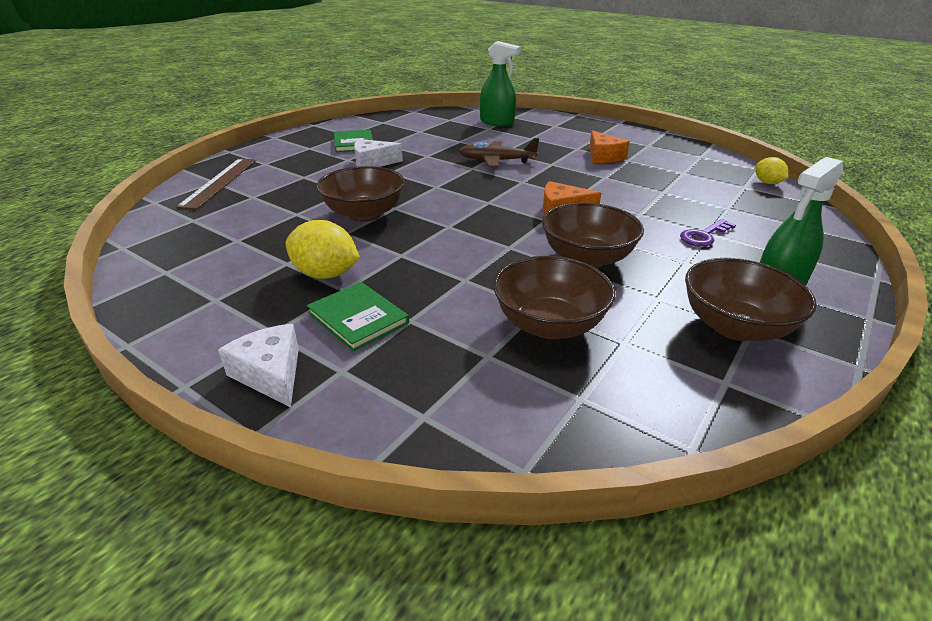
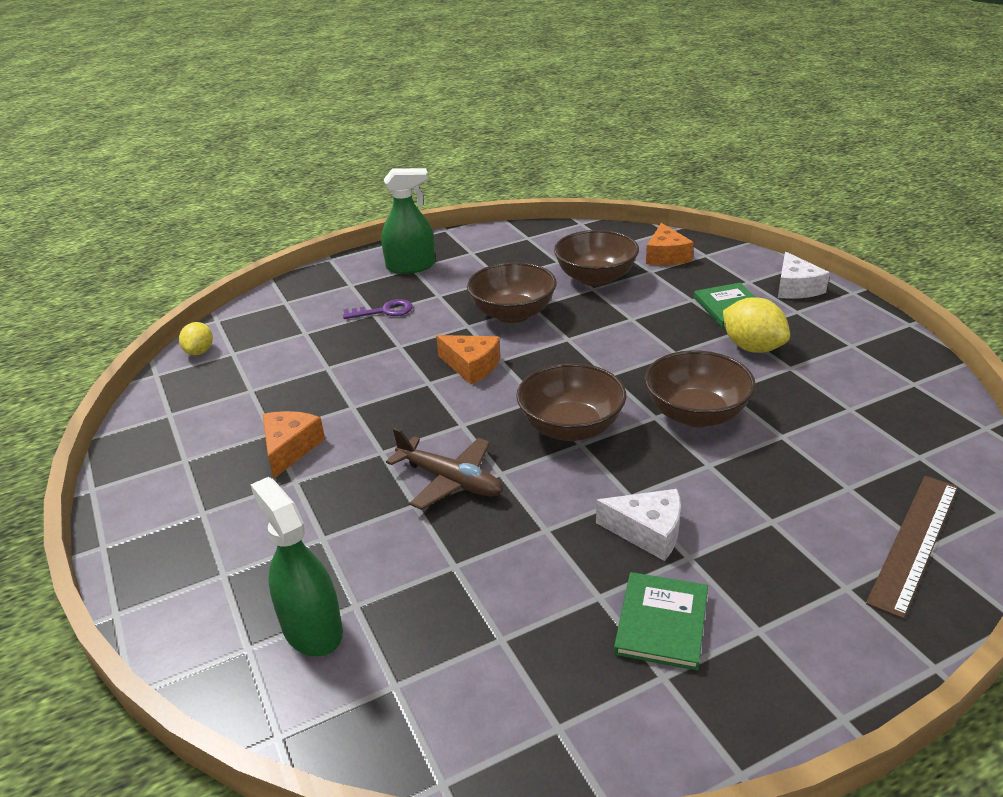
camera: 150 degrees left, 0 degrees up
(484, 395) = (666, 256): none -> orange cheese
(734, 326) = (479, 255): brown bowl -> brown bowl (571, 428)

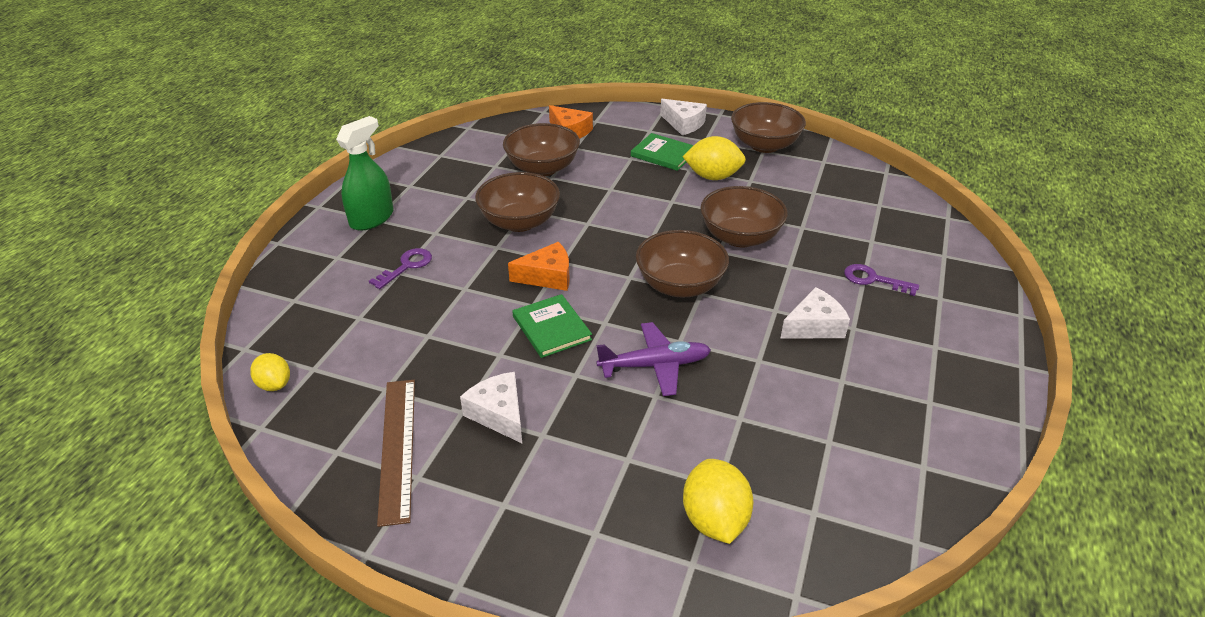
camera: 45 degrees left, 5 degrees up
(290, 448) = (499, 414): orange cheese -> white cheese
(312, 629) = (714, 520): green spray bottle -> yellow lemon
(450, 480) = (654, 365): brown plane -> purple plane
(662, 623) = (891, 373): green book -> green book (552, 328)
(787, 525) = (873, 279): none -> purple key
(861, 340) = (764, 145): none -> brown bowl
(914, 542) = (935, 255): brown ruler -> brown ruler (397, 447)

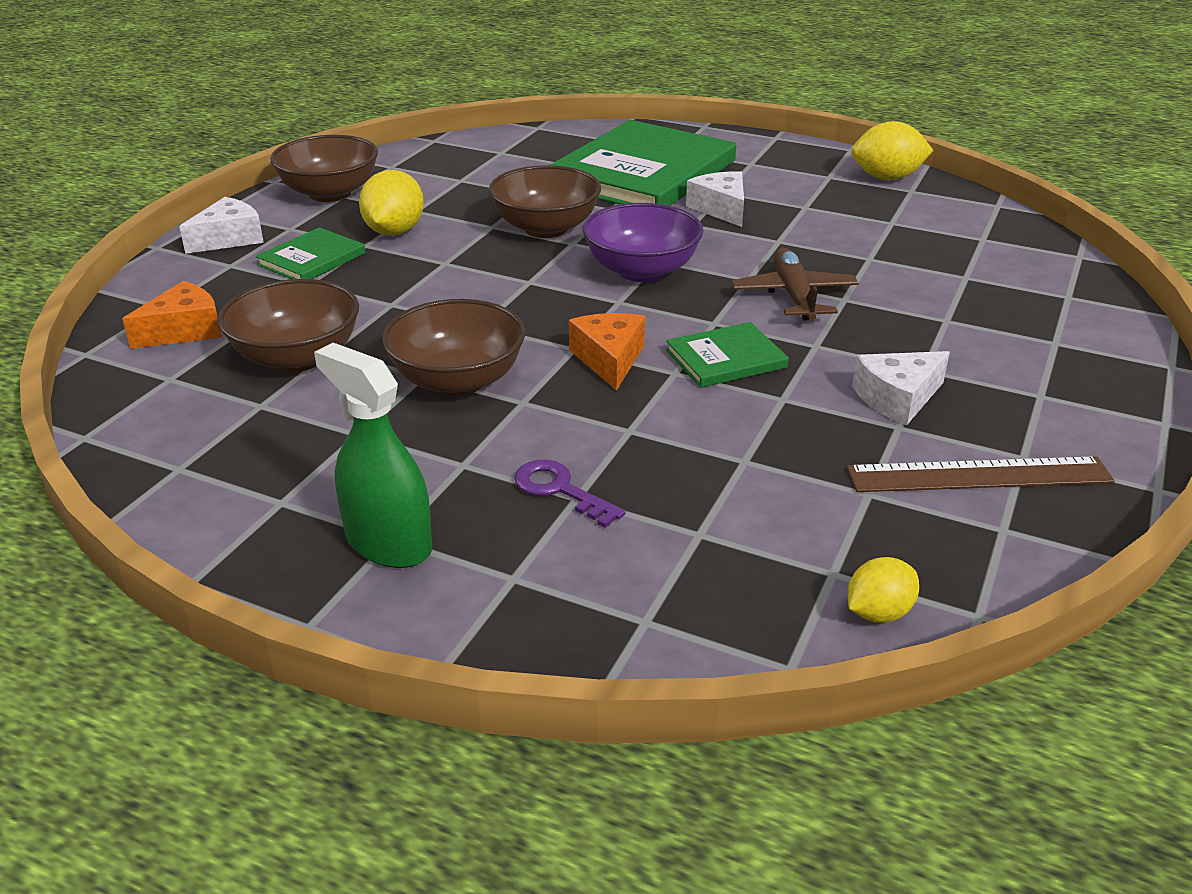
camera: 85 degrees left, 5 degrees down
(654, 365) = (794, 296): purple plane -> brown plane
(680, 285) = (641, 271): brown bowl -> purple bowl
(714, 520) = (1011, 282): yellow lemon -> yellow lemon (887, 178)
(873, 279) = (642, 173): purple key -> green book

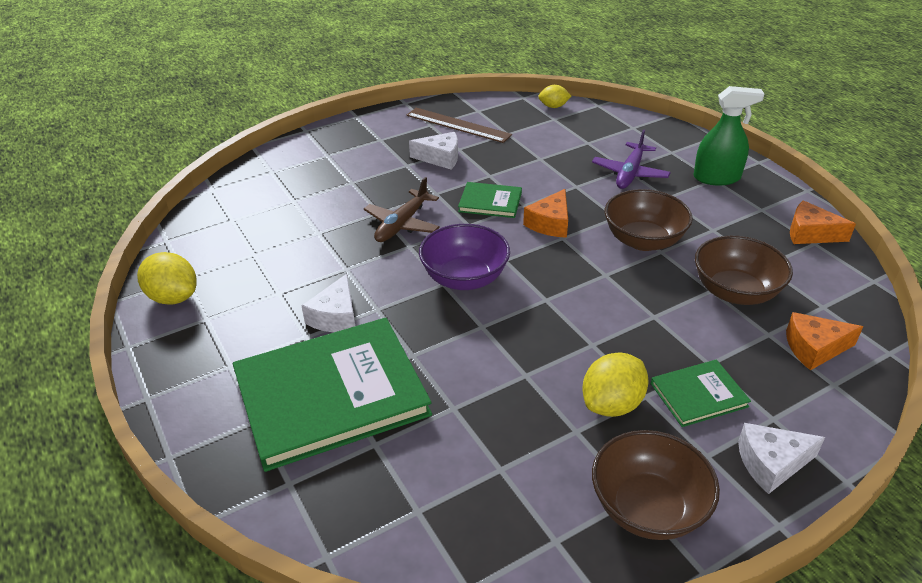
camera: 145 degrees left, 5 degrees up
(185, 483) = (810, 233): none -> orange cheese
(388, 543) = (716, 178): green spray bottle -> green spray bottle turned 75 degrees counterclockwise
(546, 228) = (486, 352): brown bowl -> none
(560, 490) = (630, 173): purple key -> purple plane

